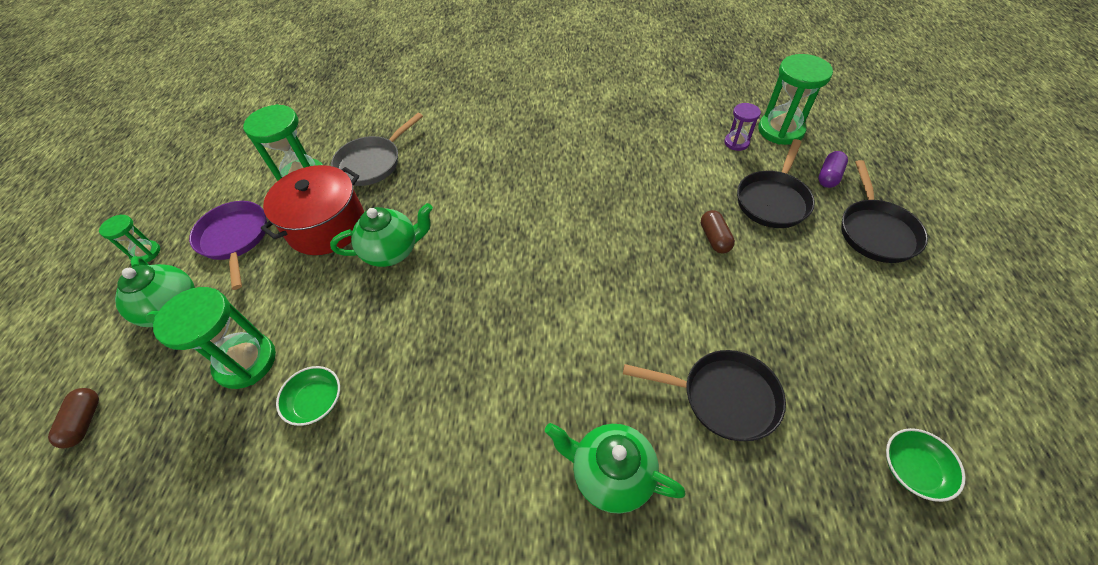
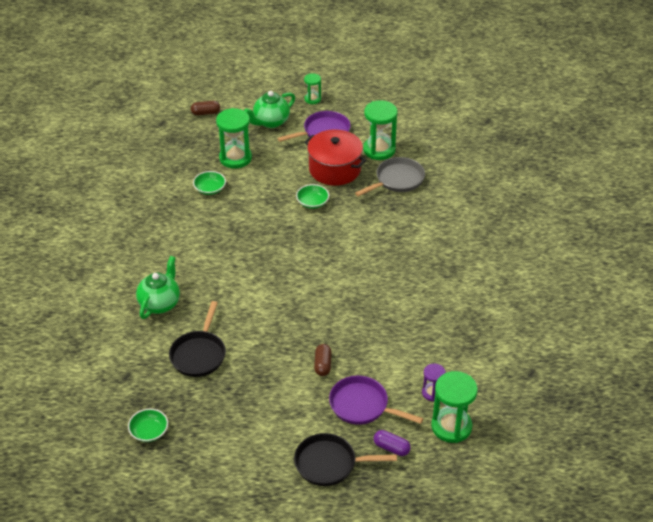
camera: 85 degrees right, 10 degrees down
(372, 163) = (397, 180): grey pan -> grey pan turned 105 degrees clockwise
(392, 251) = (312, 202): green teapot -> green bowl
(714, 238) = (322, 365): brown capsule -> brown capsule turned 75 degrees counterclockwise
(773, 200) = (362, 406): black pan -> purple pan

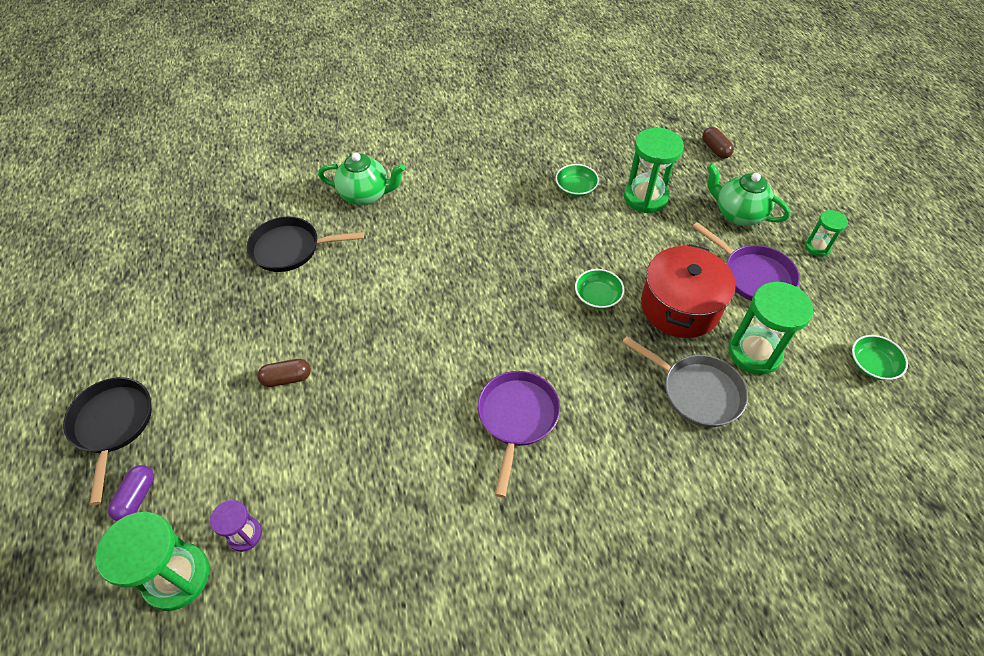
camera: 75 degrees right, 10 degrees up
(149, 431) = (170, 236): green bowl -> green bowl (872, 365)
(362, 406) = (215, 443): purple pan -> purple pan (517, 418)

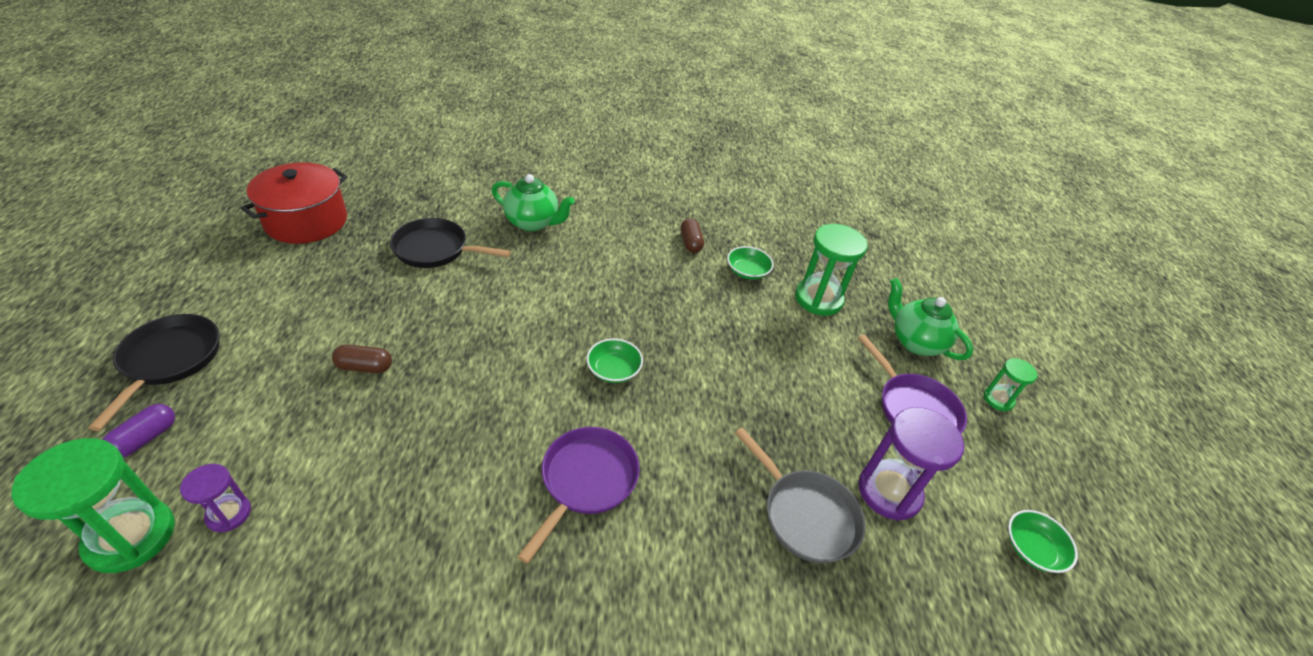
camera: 10 degrees right, 10 degrees down
(597, 296) = (729, 380): green bowl -> green bowl (614, 370)
(680, 306) = (818, 417): red pot -> red pot (306, 221)
(715, 149) = (910, 274): brown capsule -> brown capsule (690, 243)
(754, 352) = (889, 491): green hourglass -> purple hourglass

